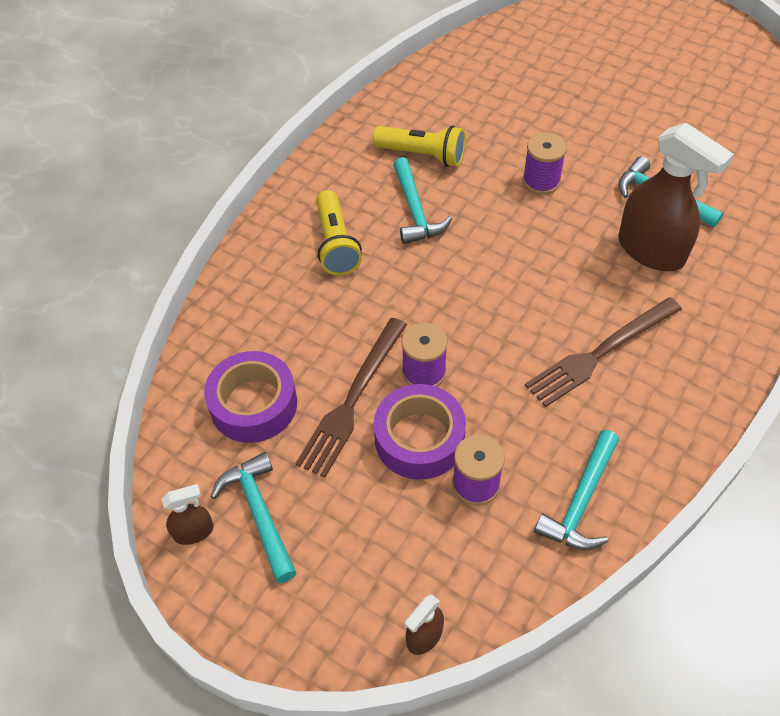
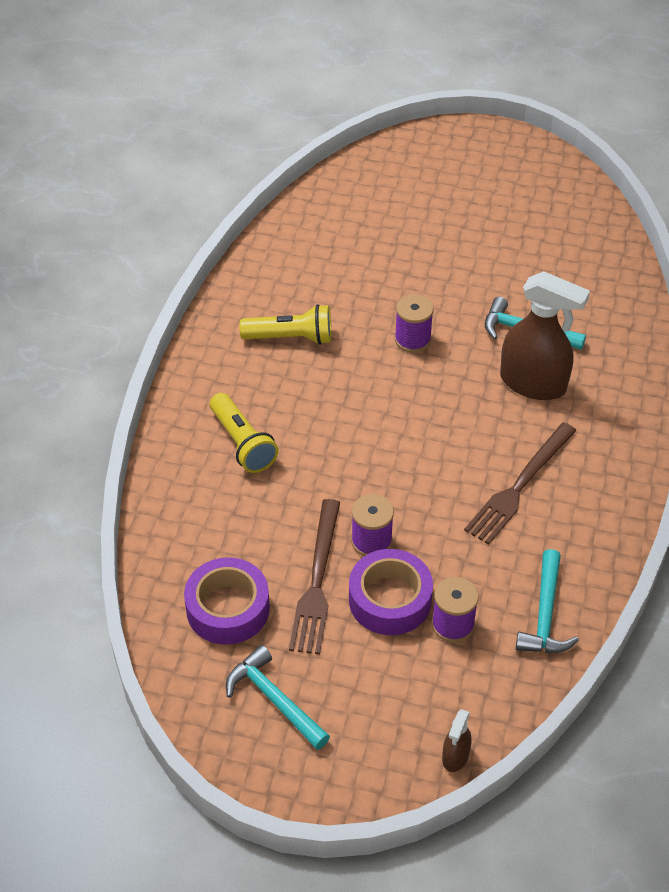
camera: 20 degrees left, 5 degrees down
(194, 532) = (222, 730): brown spray bottle -> none
(415, 211) = (305, 394): turquoise hammer -> none

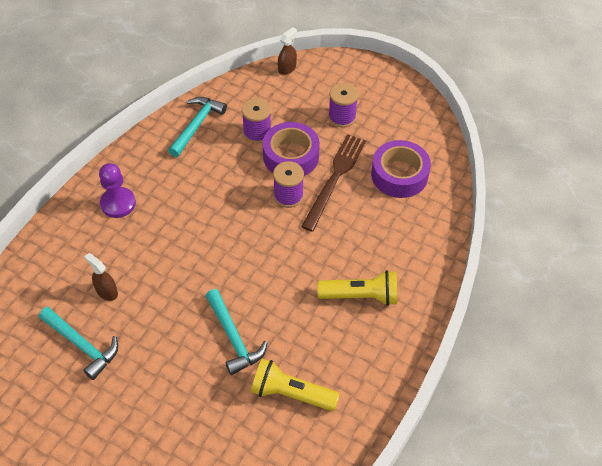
camera: 165 degrees left, 5 degrees up
(242, 443) = (361, 296): yellow flashlight -> yellow flashlight turned 105 degrees clockwise
(274, 699) = (382, 117): turquoise hammer -> turquoise hammer (234, 338)
(412, 340) = (184, 362): purple spool -> purple spool (342, 117)
(520, 486) = (166, 210): brown fork -> none
(533, 383) = (106, 291): brown spray bottle -> brown spray bottle, size x0.46
(584, 480) = (118, 203): none -> purple pawn

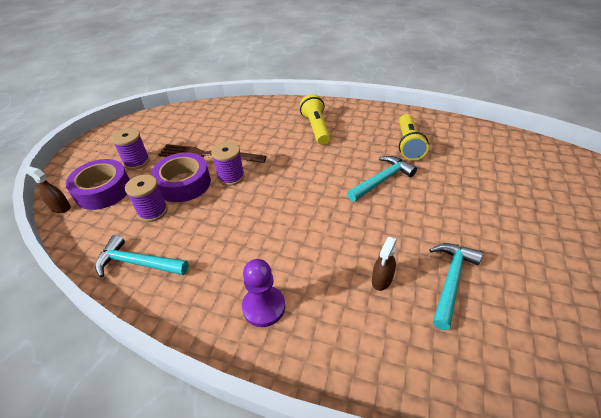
camera: 100 degrees left, 10 degrees down
(399, 175) = (201, 126): purple tape -> purple tape (103, 190)

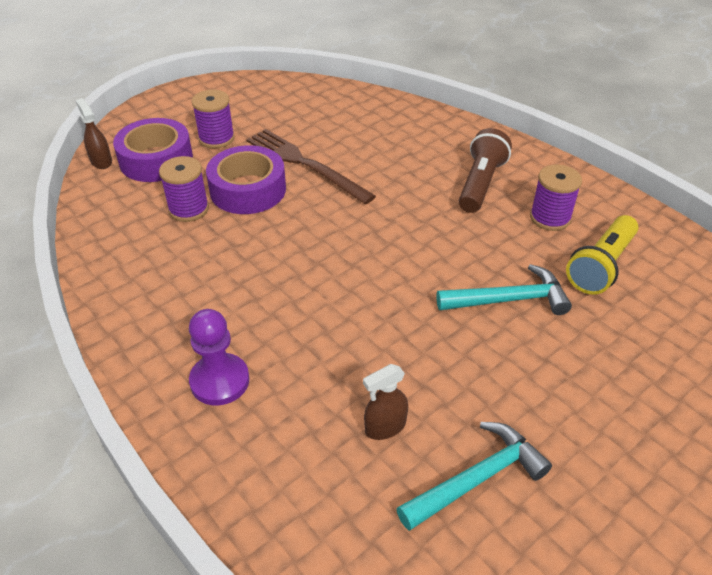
camera: 30 degrees right, 0 degrees up
(137, 263) = (130, 262): turquoise hammer -> none
(231, 177) = (309, 205): purple spool -> purple spool (550, 218)
(316, 128) = (480, 184): yellow flashlight -> brown flashlight

